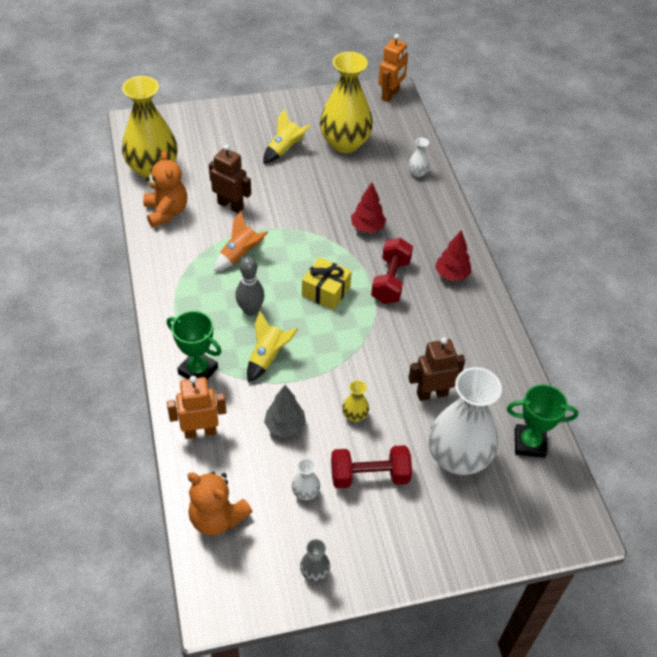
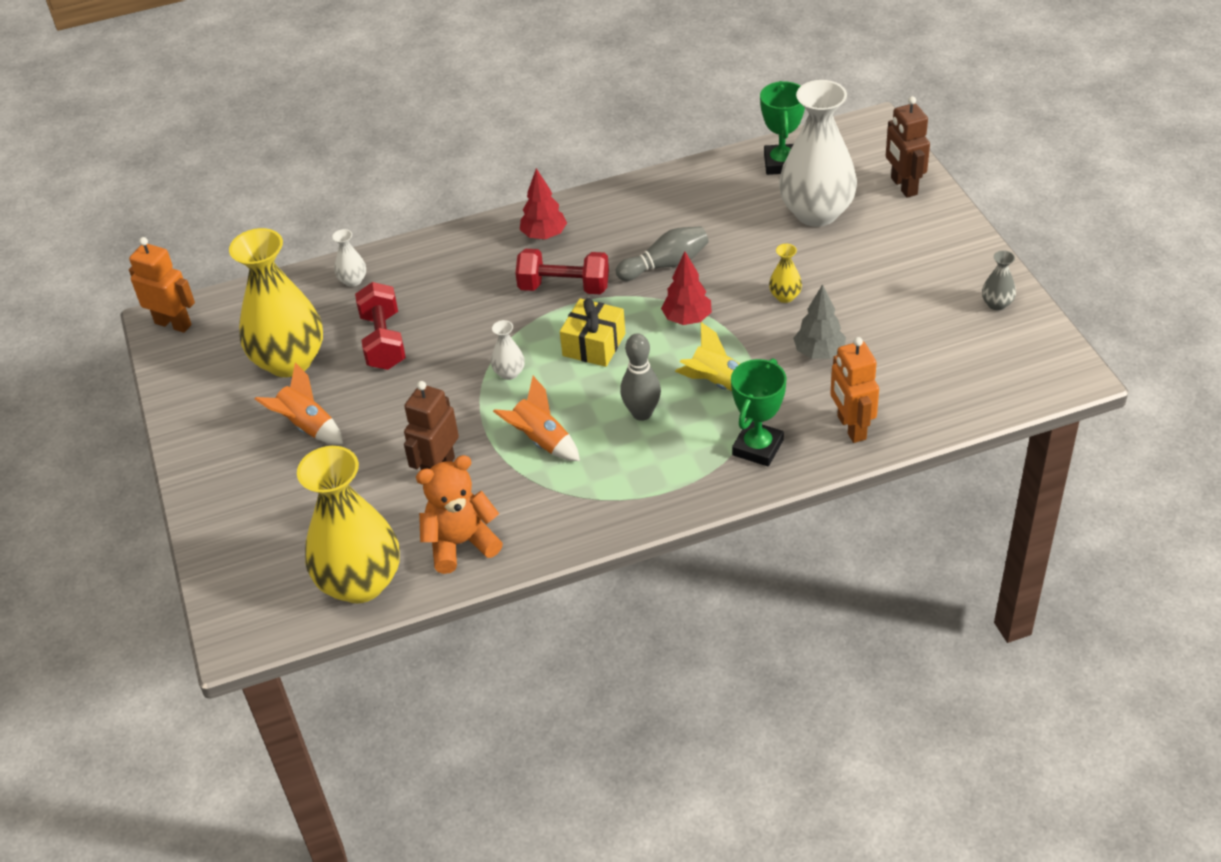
camera: 90 degrees left, 5 degrees down
(217, 518) = (963, 391): orange teddy bear -> none
(284, 150) = (307, 427): yellow rocket -> orange rocket
(305, 492) = (903, 323): white vase -> white vase (509, 373)
(367, 227) = (468, 318): red tree -> red tree (687, 319)
(369, 476) = (863, 276): red dumbbell -> red dumbbell (383, 341)
(406, 343) = (665, 265): none -> grey bowling pin
(432, 393) = (735, 238): brown robot -> brown robot (903, 186)

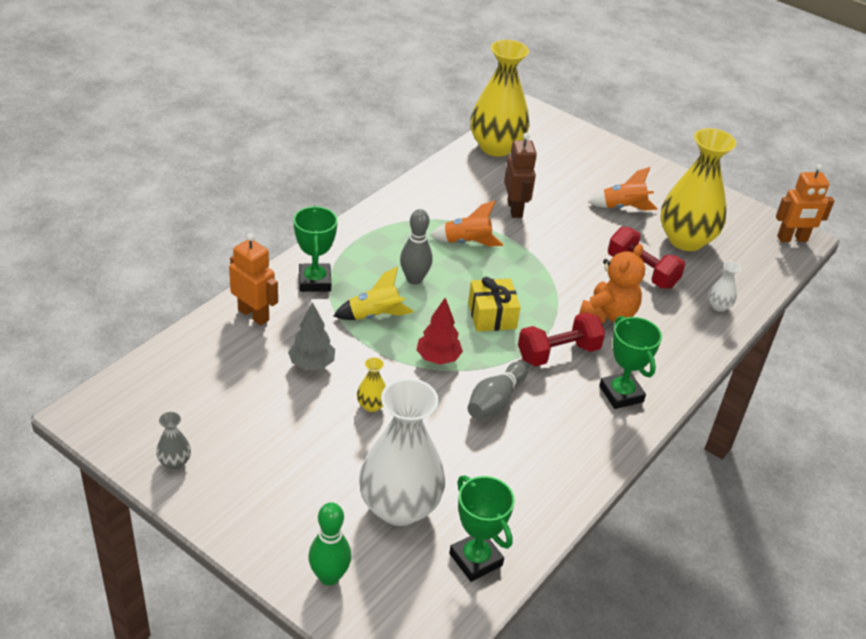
camera: 140 degrees right, 5 degrees down
(461, 543) = (460, 178): orange teddy bear -> orange teddy bear (609, 314)
(509, 373) = (532, 277): white vase -> none
(544, 235) = (621, 394): red tree -> green trophy
(903, 186) = (329, 576): brown robot -> green bowling pin

